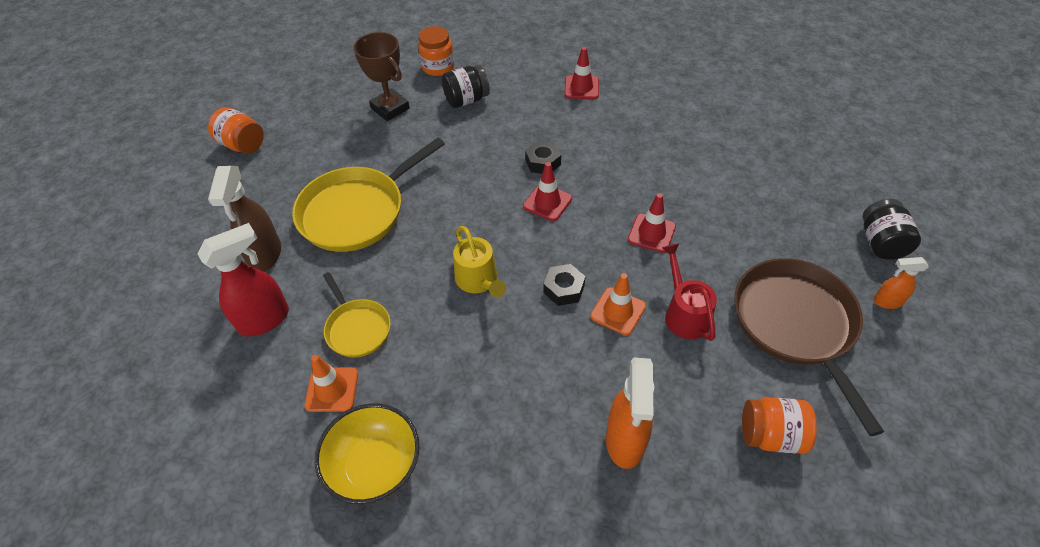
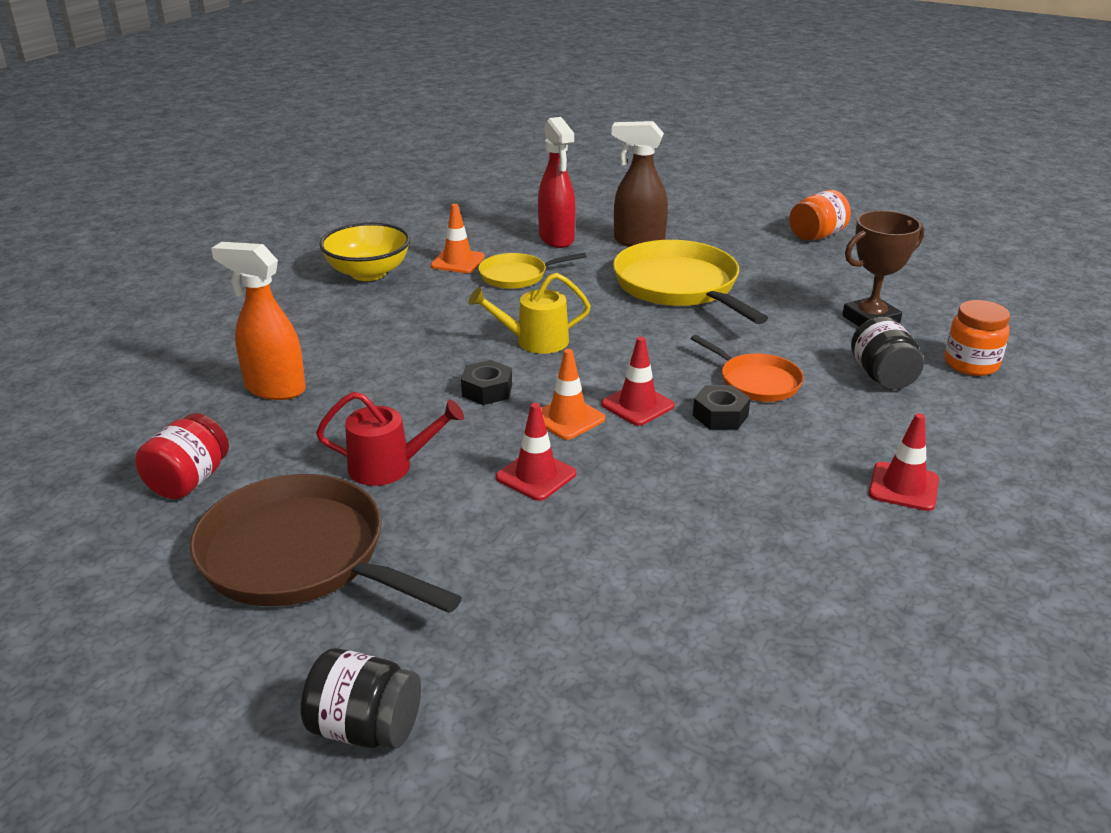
camera: 105 degrees right, 20 degrees down
(494, 151) = (756, 382): none -> orange pan
(618, 311) = (429, 419): orange traffic cone -> orange traffic cone (567, 418)
(771, 435) = (189, 481): orange jar -> red jar
(796, 324) = (300, 556): brown pan -> brown pan turned 150 degrees counterclockwise
(887, 302) = (257, 673): orange spray bottle -> none

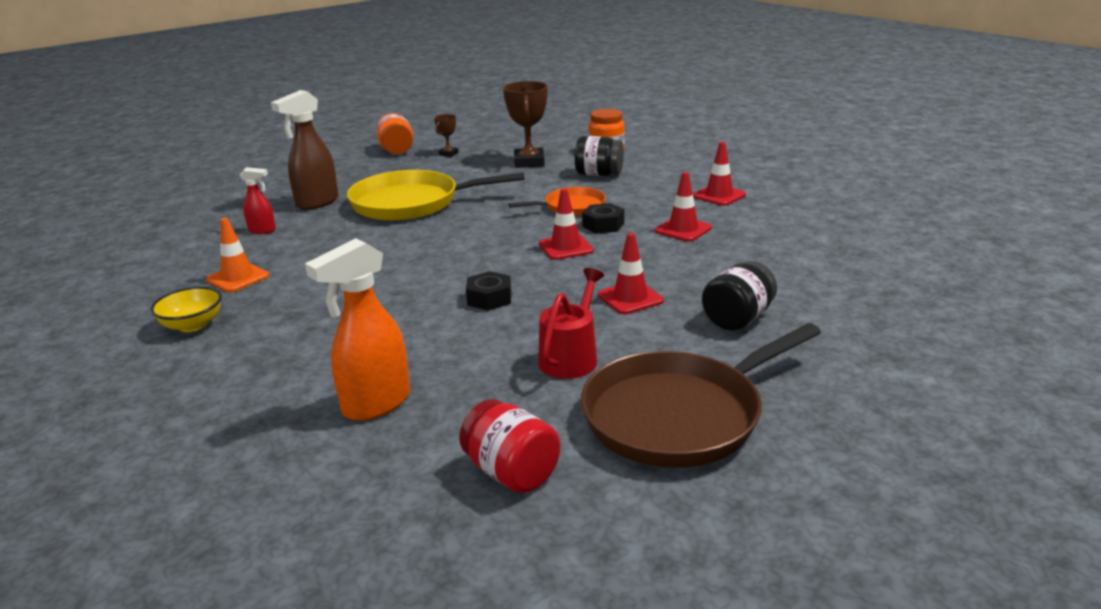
camera: 65 degrees left, 5 degrees down
(365, 728) = (903, 407): black jar -> black jar (738, 319)
(368, 273) = (192, 325): yellow bowl -> yellow bowl, size x0.65
(516, 276) = (306, 257): yellow pan -> none
(534, 341) = (431, 268): yellow watering can -> none
(556, 239) = (262, 230): red spray bottle -> red spray bottle, size x0.55
(567, 418) = (561, 274): orange traffic cone -> none
(755, 477) = (683, 229): none -> red traffic cone
(840, 265) = (448, 154): none -> brown trophy

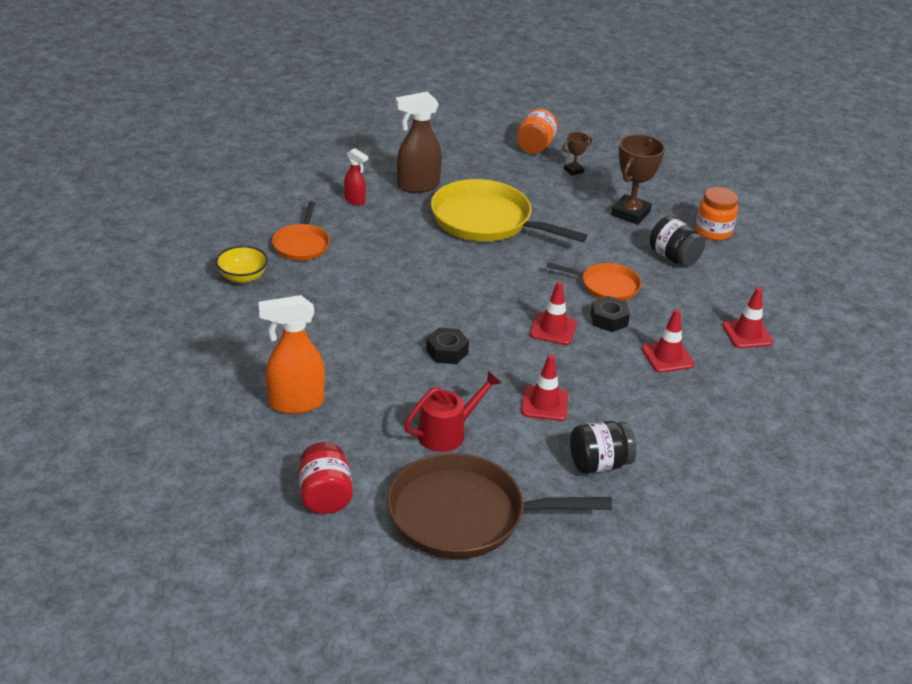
camera: 30 degrees right, 10 degrees up
(238, 278) = (302, 244): orange traffic cone -> orange pan

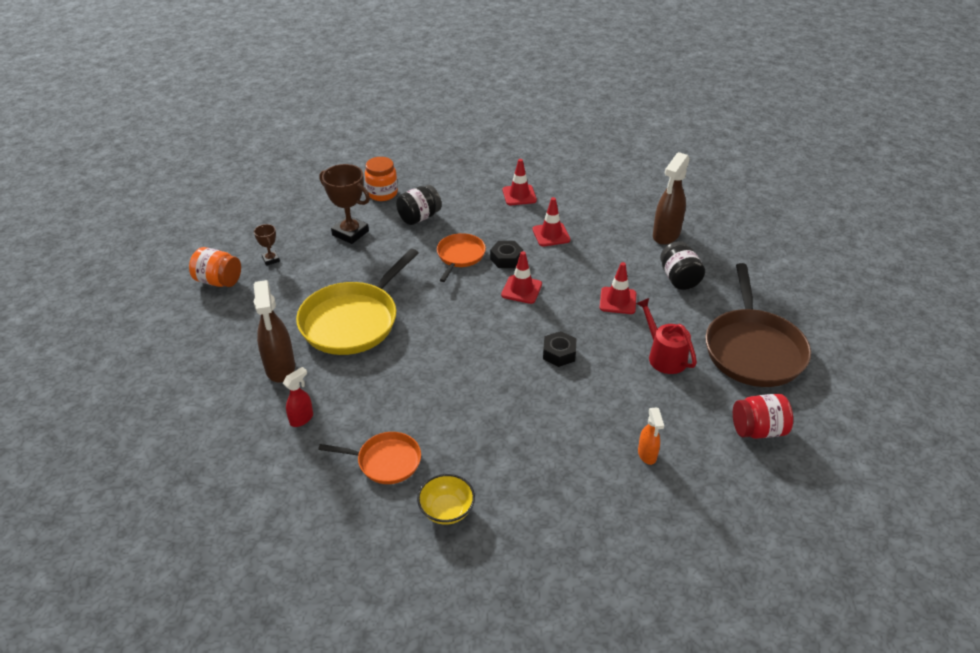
camera: 85 degrees left, 5 degrees up
(295, 403) = (647, 455): orange spray bottle -> orange spray bottle, size x0.55
(696, 462) = (666, 235): none -> brown spray bottle

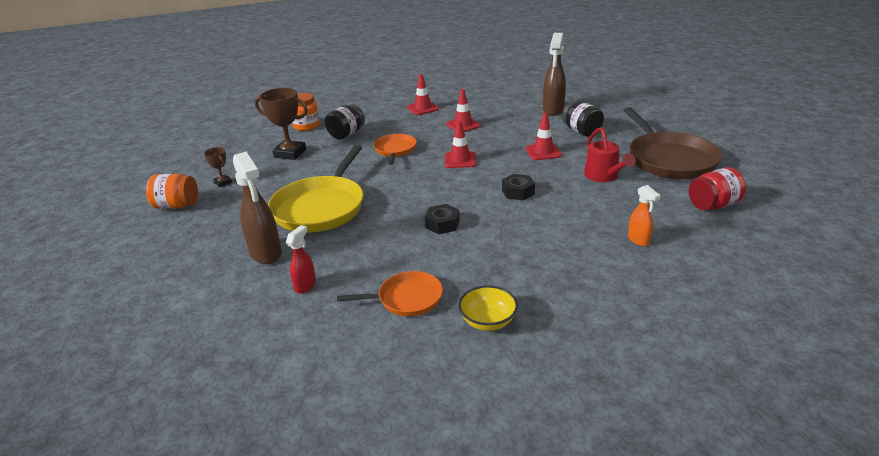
camera: 15 degrees left, 10 degrees down
(506, 259) = (435, 145): black nut -> black nut (442, 224)
(663, 356) = (604, 176): red watering can -> red watering can turned 150 degrees counterclockwise

